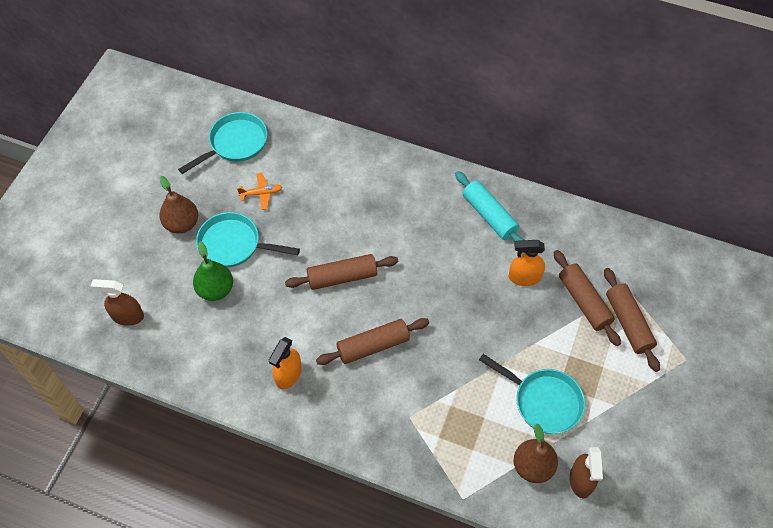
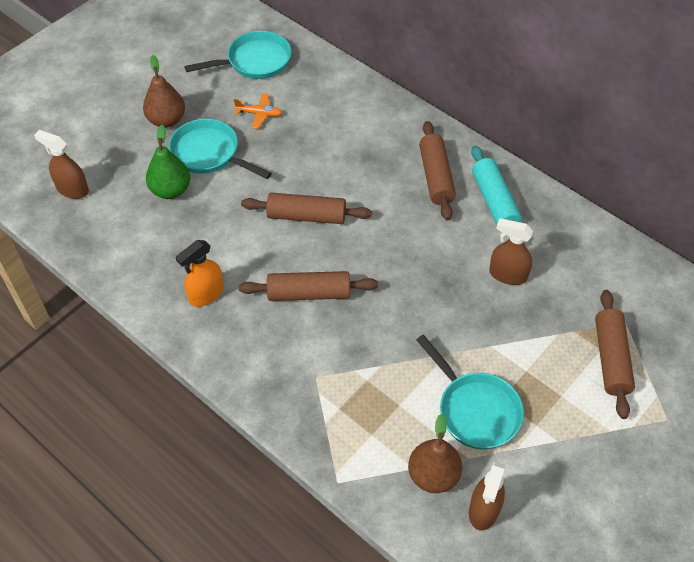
camera: 20 degrees right, 5 degrees down
(524, 277) = (507, 274): orange spray bottle -> brown spray bottle
(584, 302) = (567, 320): brown rolling pin -> brown rolling pin (436, 177)

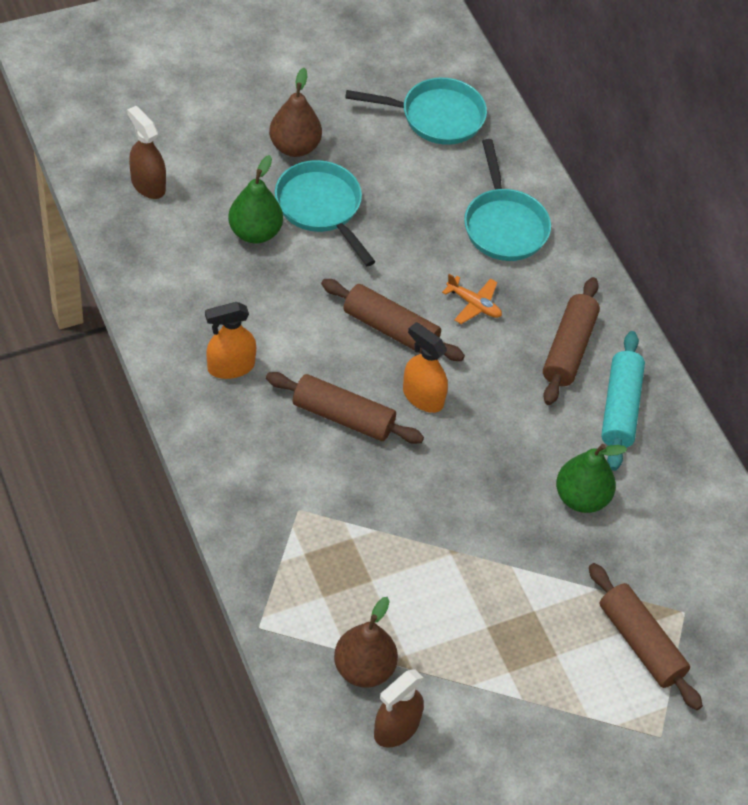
camera: 20 degrees right, 0 degrees up
(259, 114) = (405, 184): orange plane -> orange plane (474, 304)
(357, 254) = (422, 397): none -> orange spray bottle
(475, 410) = (451, 624): turquoise pan -> turquoise pan (504, 225)
(507, 274) = (581, 498): brown spray bottle -> green pear
(611, 358) = (640, 643): brown rolling pin -> brown rolling pin turned 60 degrees counterclockwise

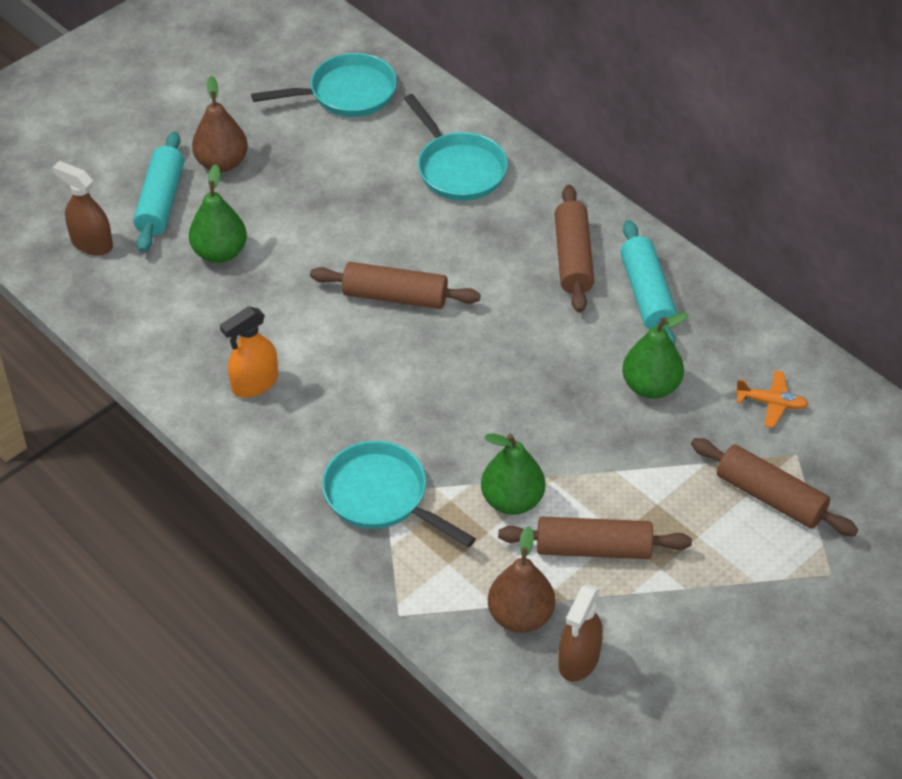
camera: 15 degrees left, 5 degrees down
(225, 165) = (161, 201): none -> turquoise rolling pin
(321, 208) = (275, 210): turquoise pan -> turquoise pan (382, 497)
(343, 416) = (387, 391): brown rolling pin -> brown rolling pin (593, 548)
(406, 559) = (512, 500): none -> green pear
(422, 397) = (456, 347): orange spray bottle -> none
(474, 304) = (464, 248): orange plane -> orange plane (771, 403)

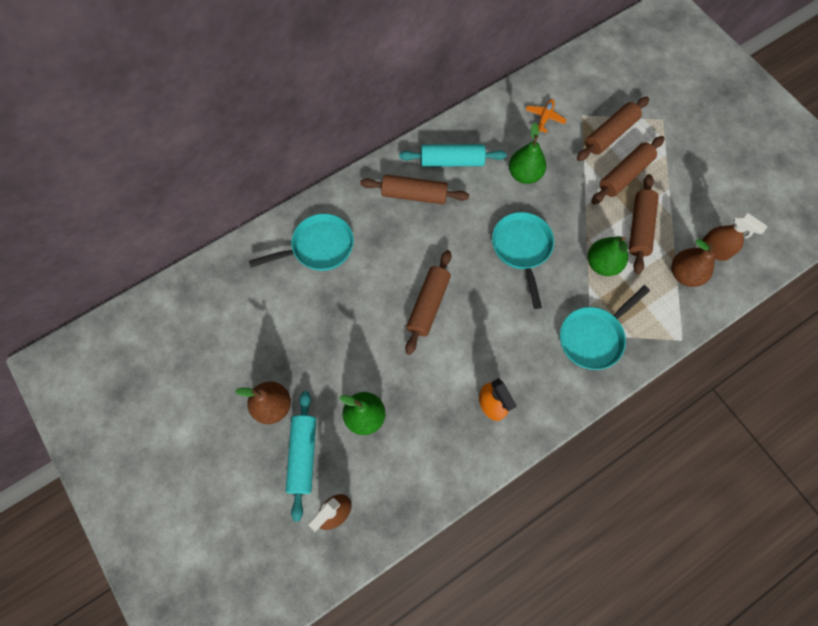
camera: 80 degrees left, 20 degrees up
(161, 201) = (303, 455): turquoise rolling pin -> turquoise rolling pin turned 75 degrees clockwise
(346, 94) = (222, 308): turquoise pan -> turquoise pan (522, 249)
(692, 522) = (624, 175): none -> brown rolling pin

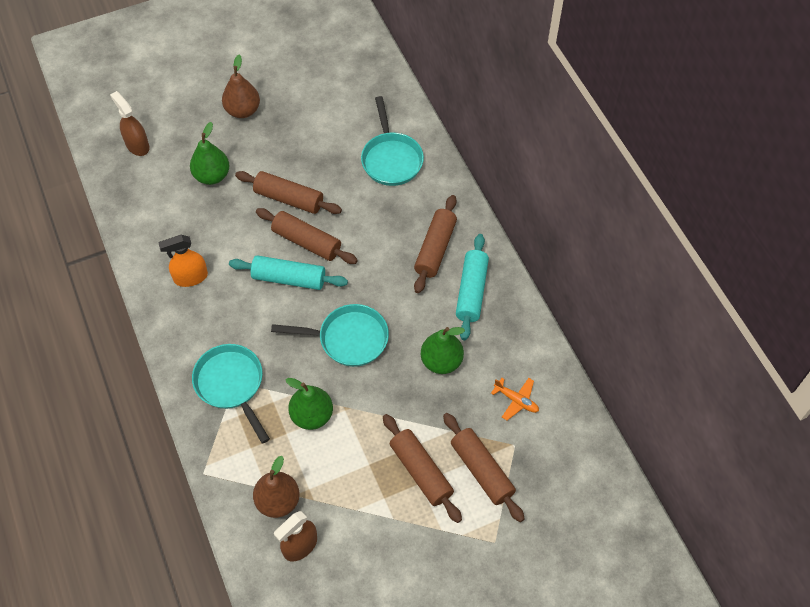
camera: 100 degrees right, 10 degrees down
(303, 455) = (192, 127): turquoise rolling pin -> turquoise rolling pin (289, 278)
(639, 228) = (347, 468): brown rolling pin -> brown rolling pin (289, 199)

